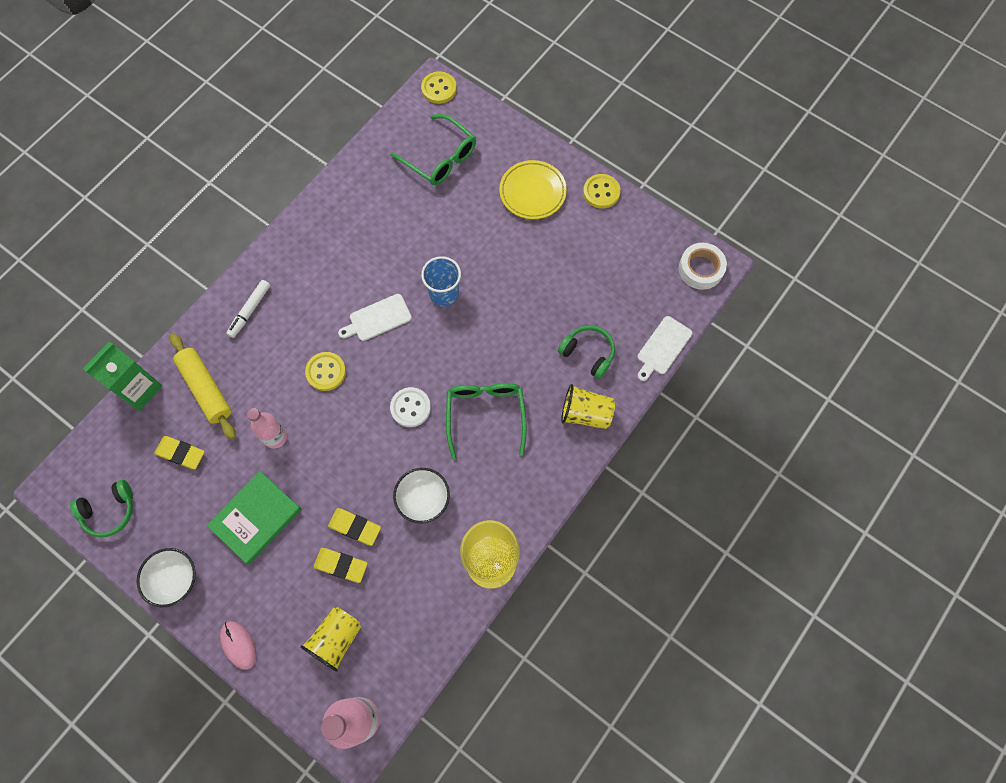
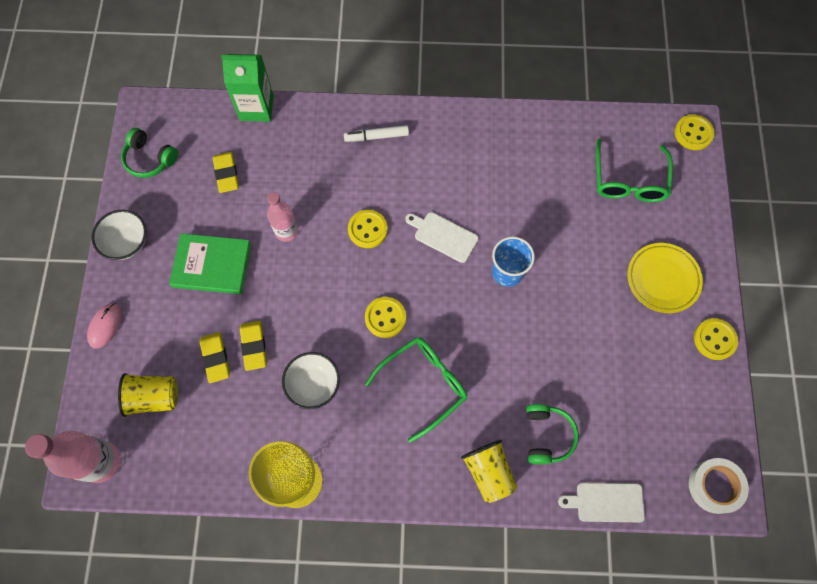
camera: 55 degrees right, 0 degrees up
(206, 389) = (290, 153): yellow rolling pin -> none
(410, 408) = (385, 318): white button -> yellow button

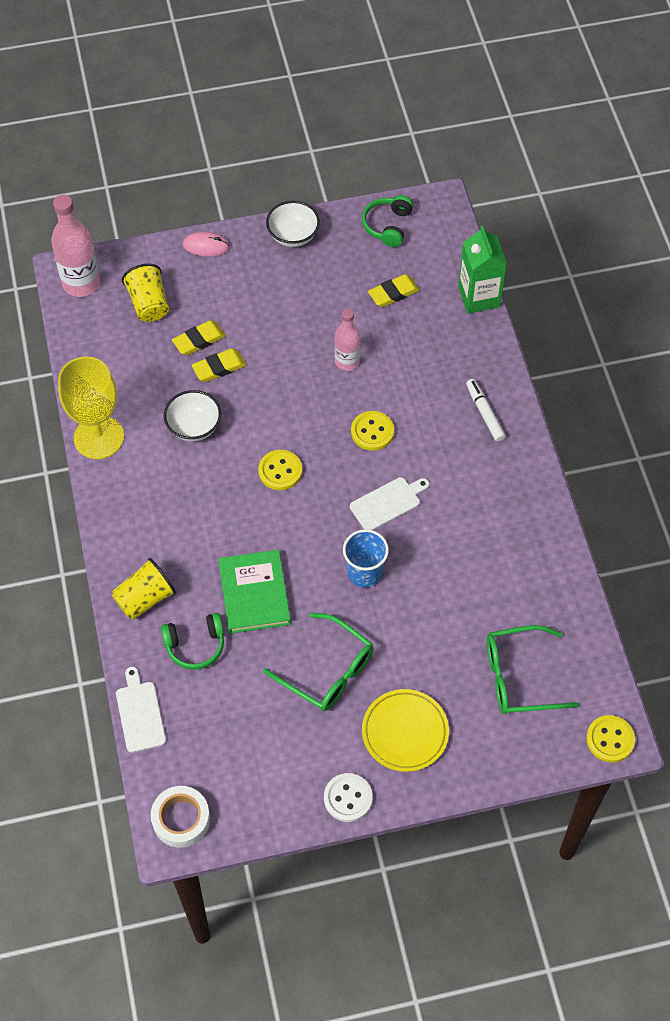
camera: 75 degrees right, 10 degrees down
(212, 265) = (291, 310): green book -> green book (254, 593)
(423, 384) = (219, 521): green glasses -> green glasses (327, 671)
(443, 236) = (387, 503): white cutting board -> white cutting board turned 45 degrees clockwise
(714, 339) = (348, 798): yellow button -> white button

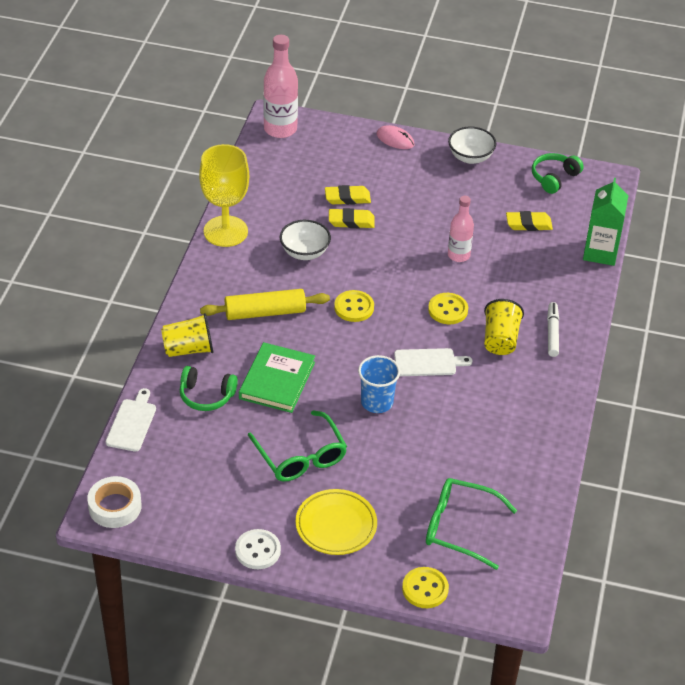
camera: 25 degrees right, 15 degrees down
(149, 304) = (324, 161): yellow cup -> yellow cup (500, 340)
(196, 518) = (265, 312): none -> yellow rolling pin
(610, 739) = (510, 606): yellow button -> yellow button (425, 589)

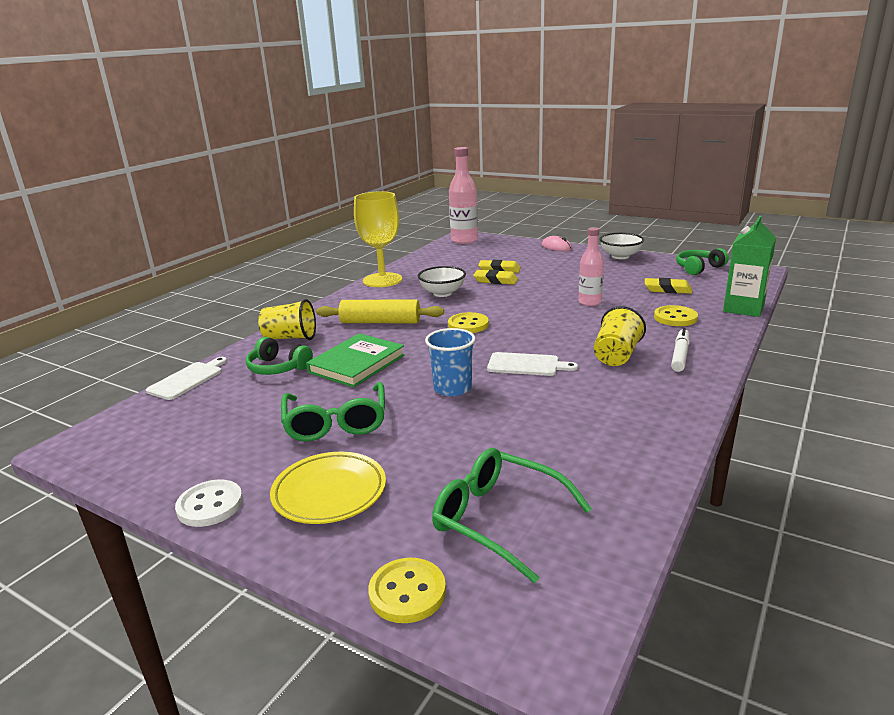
camera: 20 degrees right, 20 degrees down
(115, 507) = (97, 441): white tape -> none
(448, 310) = (564, 332): yellow button -> yellow button (675, 318)

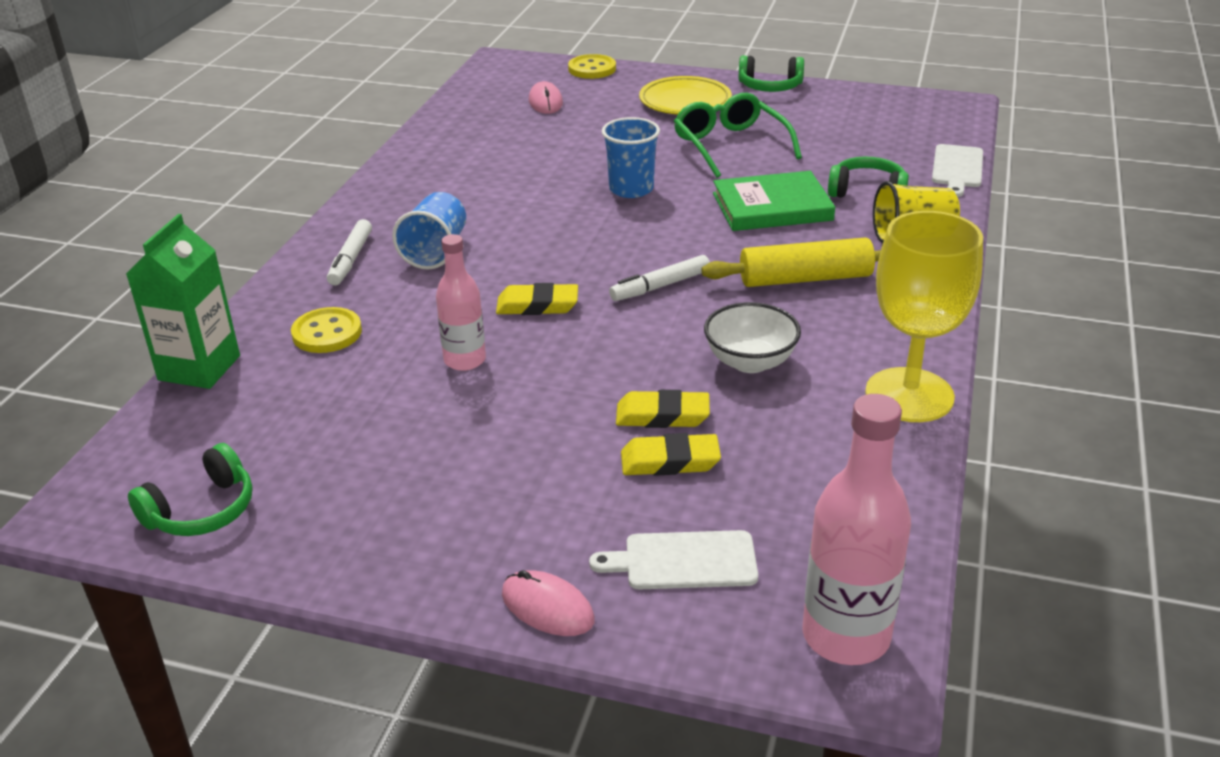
camera: 165 degrees right, 10 degrees up
(210, 505) = (770, 87): white button -> green headphones
(357, 364) = (772, 207): green book -> green book turned 60 degrees clockwise
(468, 325) = (660, 286): yellow button -> white marker
(498, 519) = (545, 102): green glasses -> pink mouse
(526, 365) = (552, 226): white cutting board -> white cutting board (683, 561)
(616, 355) = (435, 251): yellow cup -> blue cup
(620, 256) = (373, 559): white bowl -> none
(667, 289) = (308, 414): yellow eraser -> yellow eraser (537, 305)

